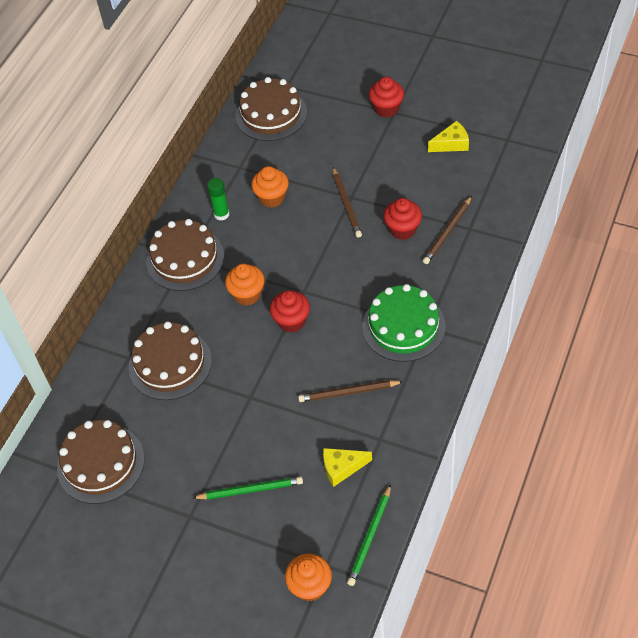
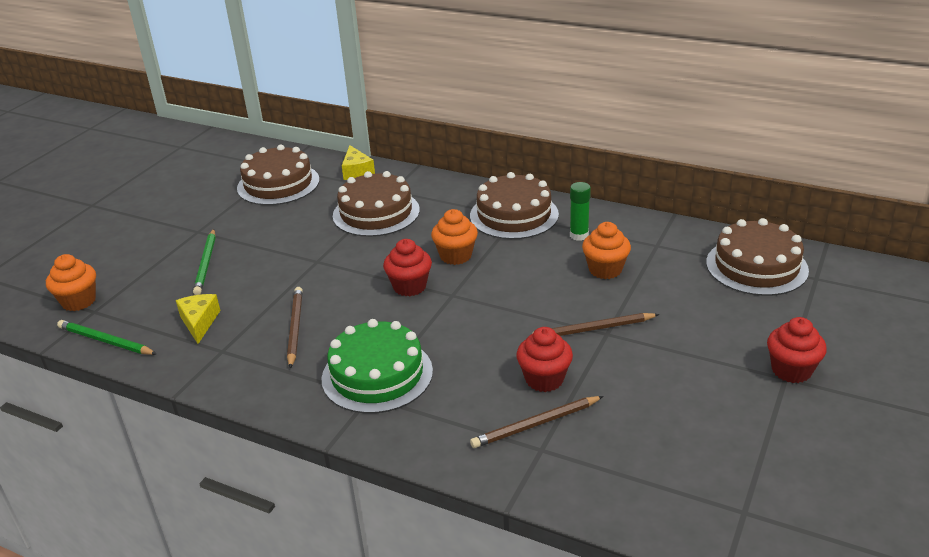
camera: 90 degrees right, 20 degrees down
(447, 232) = (536, 424): brown pencil -> brown pencil turned 60 degrees counterclockwise
(451, 144) = (724, 439): yellow cheese -> yellow cheese (356, 171)

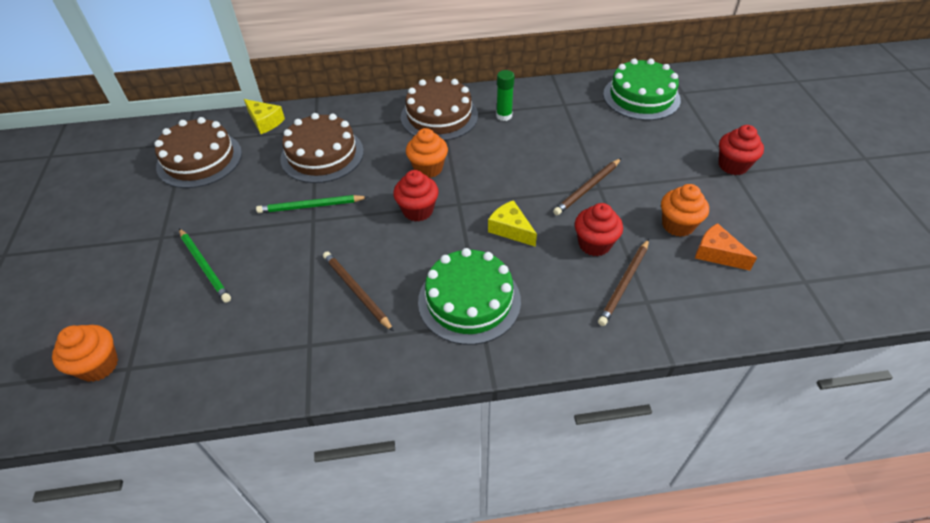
camera: 35 degrees left, 15 degrees up
(105, 341) = (175, 393): green pencil -> green pencil (311, 206)
(199, 322) = (258, 327): yellow cheese -> yellow cheese (510, 229)
(605, 269) = (549, 137): orange cupcake -> orange cupcake (677, 225)
(668, 442) = (717, 254): none -> orange cheese
(756, 266) = (641, 97): brown cake -> green cake

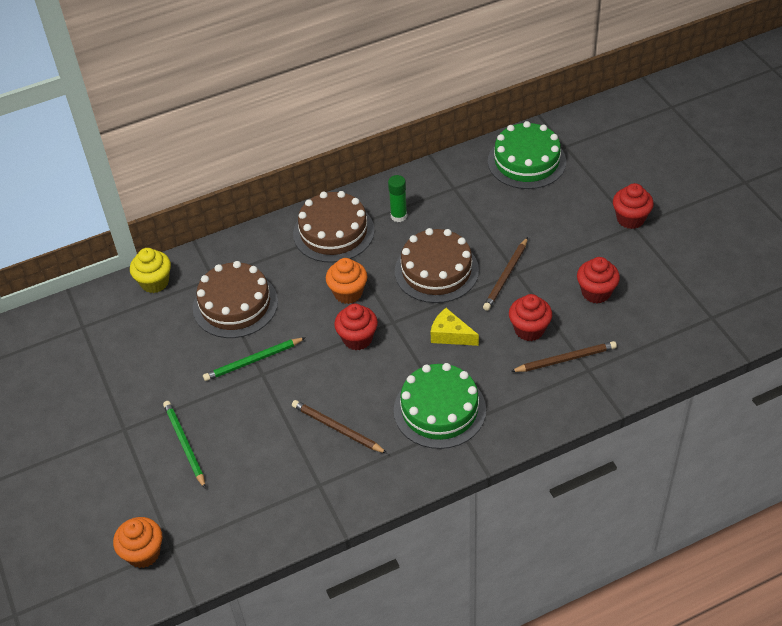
camera: 15 degrees left, 0 degrees up
(199, 159) = (111, 341): brown cake -> brown cake (436, 270)
(205, 266) = (184, 444): green pencil -> green pencil turned 150 degrees counterclockwise
(265, 122) = (155, 282): yellow cheese -> yellow cupcake
(624, 283) = (565, 359): brown pencil -> brown pencil turned 120 degrees counterclockwise
(677, 225) = (596, 292): orange cupcake -> red cupcake
(717, 254) = (635, 311): orange cheese -> none

